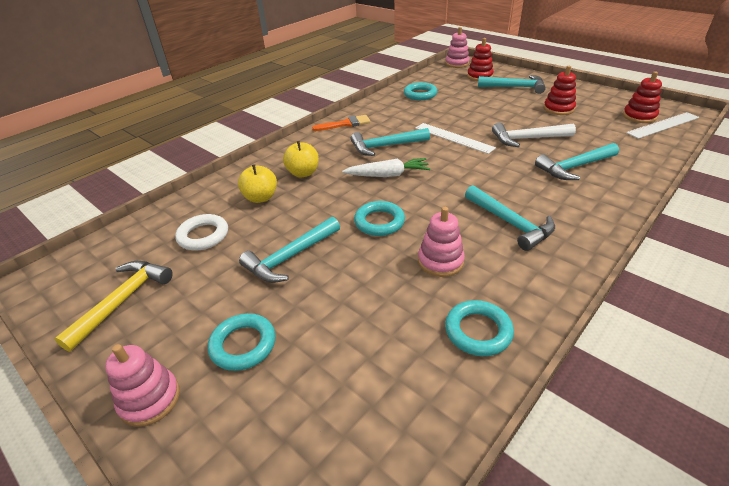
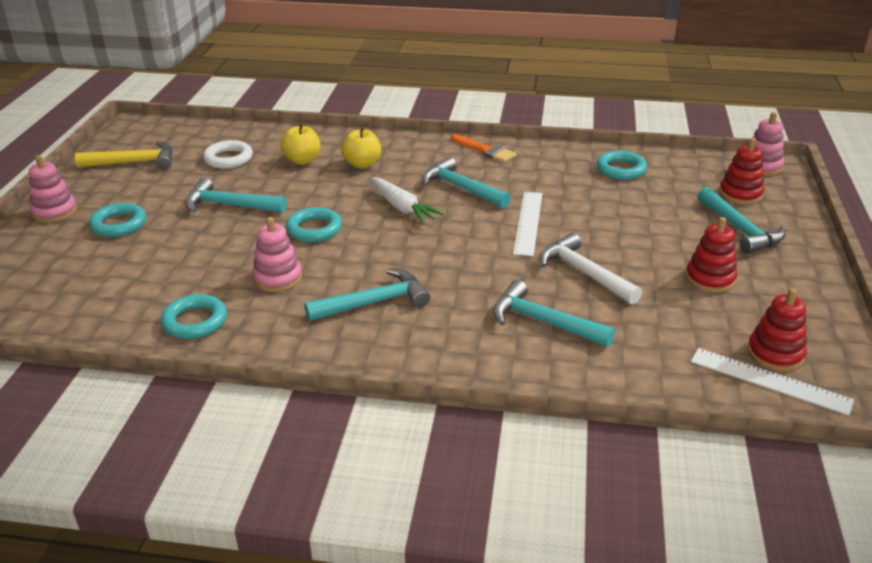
camera: 55 degrees right, 5 degrees down
(510, 223) = (374, 302): turquoise hammer -> turquoise hammer turned 135 degrees counterclockwise

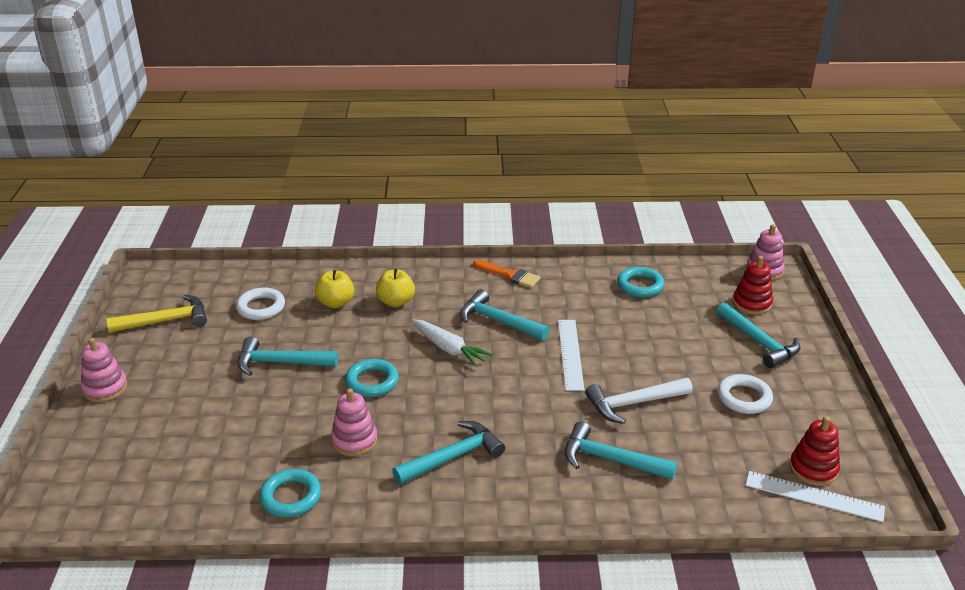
camera: 10 degrees left, 0 degrees up
(119, 224) = (177, 396): turquoise ring -> none
(583, 273) = (633, 404): white hammer -> white hammer turned 60 degrees counterclockwise
(710, 279) = (744, 398): red stacking toy -> white ring

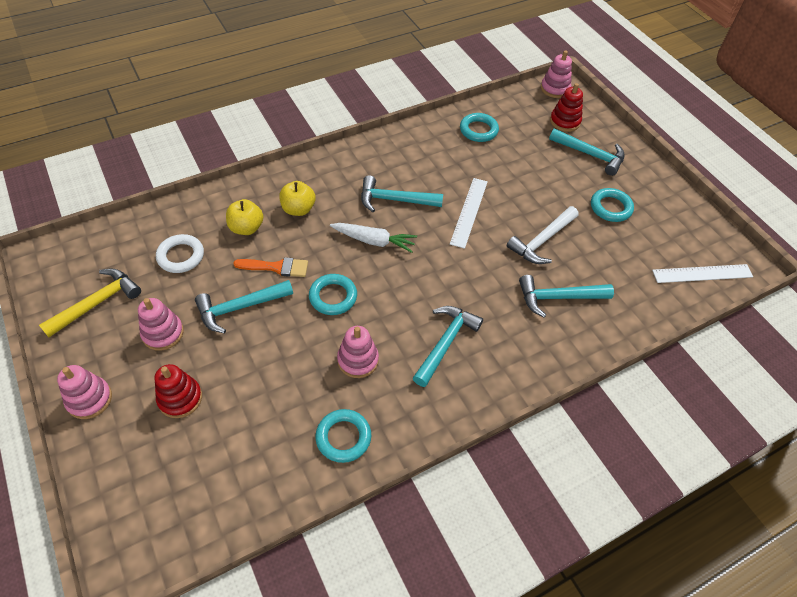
camera: 30 degrees left, 20 degrees up
(200, 360) = (163, 333): none -> pink stacking toy
(509, 275) = (374, 151): orange brush -> orange brush (276, 267)
(570, 354) = (469, 212): white ruler -> white ruler turned 45 degrees clockwise
(744, 398) = (610, 207): white ring -> turquoise ring
(813, 469) = (688, 251): red stacking toy -> red stacking toy (180, 398)

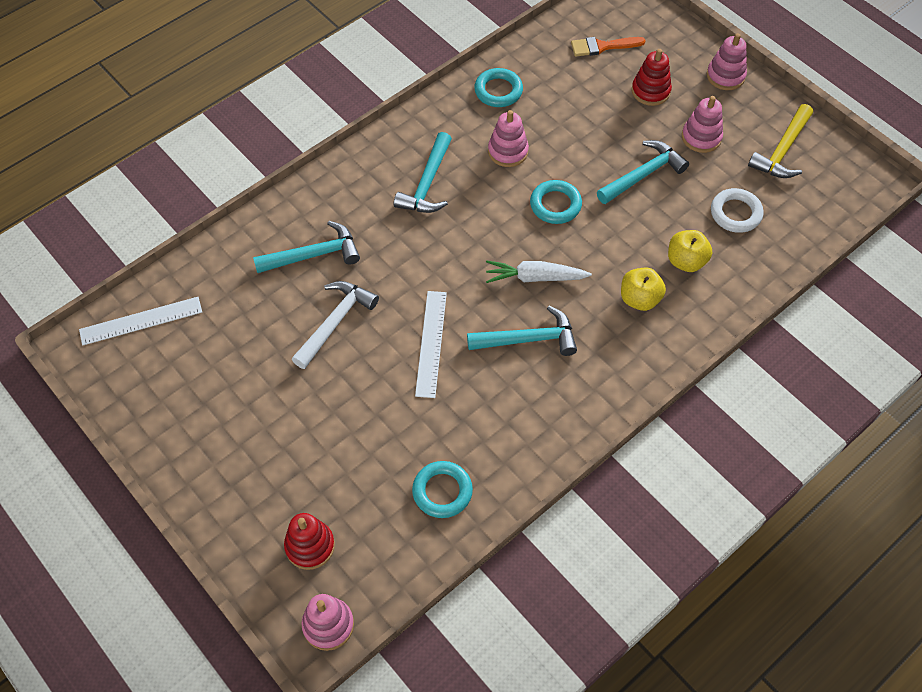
camera: 170 degrees right, 5 degrees up
(276, 267) = (628, 223): orange brush -> orange brush (602, 46)
(590, 155) = (270, 483): turquoise hammer -> none
(610, 207) = (246, 393): turquoise ring -> none

